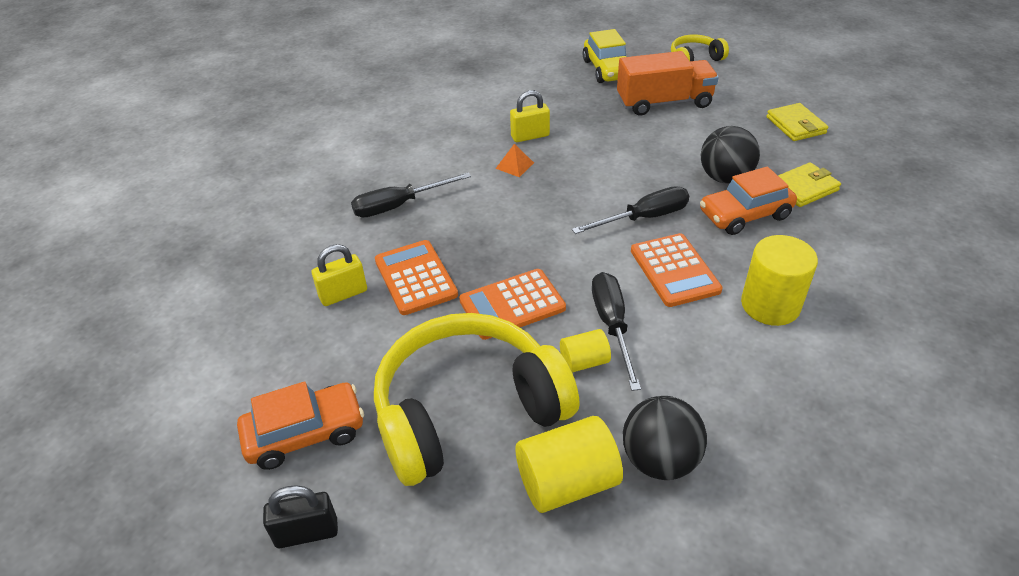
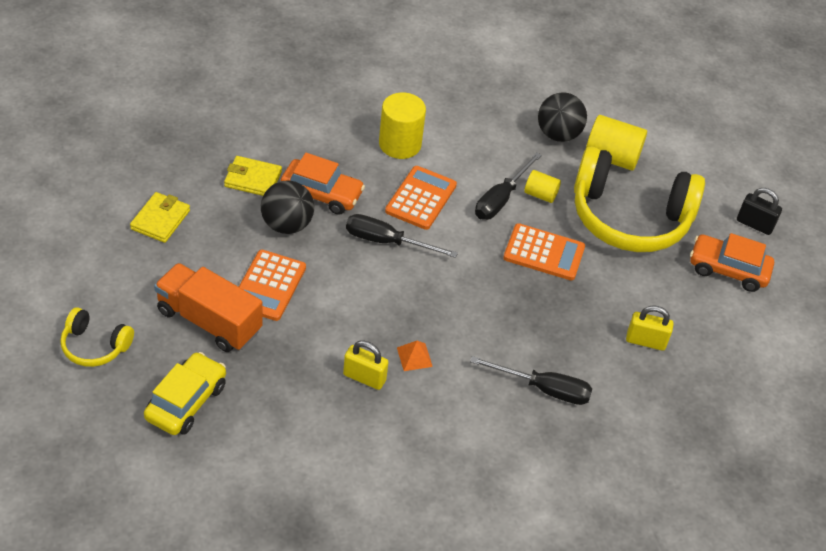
camera: 145 degrees left, 5 degrees up
(415, 278) = (587, 317): orange calculator -> orange calculator (269, 286)

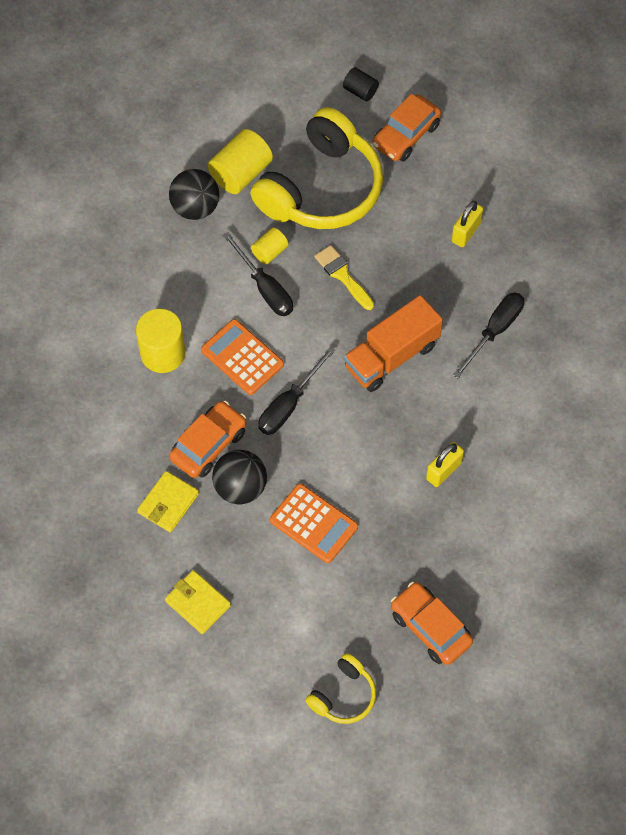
camera: 65 degrees left, 15 degrees up
(186, 402) = (430, 627): yellow car -> orange car
(209, 321) = (341, 587): orange truck -> orange truck (391, 356)
(414, 357) = (432, 423): orange pyramid -> none
(544, 253) = (342, 275): orange calculator -> yellow brush
(754, 224) = (360, 91): black padlock -> black cylinder

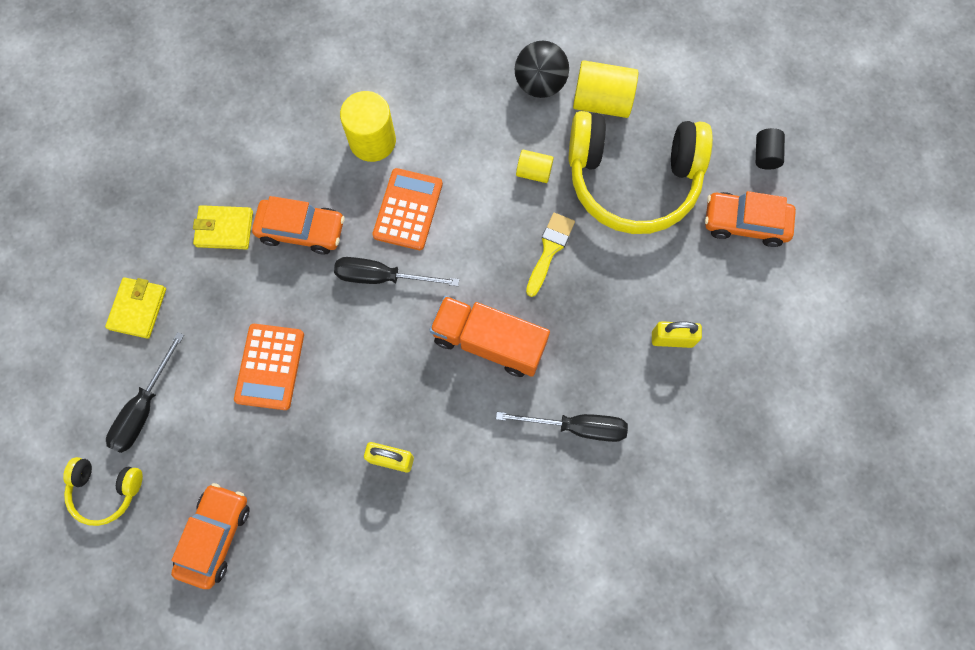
camera: 60 degrees right, 10 degrees up
(240, 487) = (273, 281): black ball -> none
(265, 288) = (493, 189): black screwdriver -> black screwdriver (144, 408)

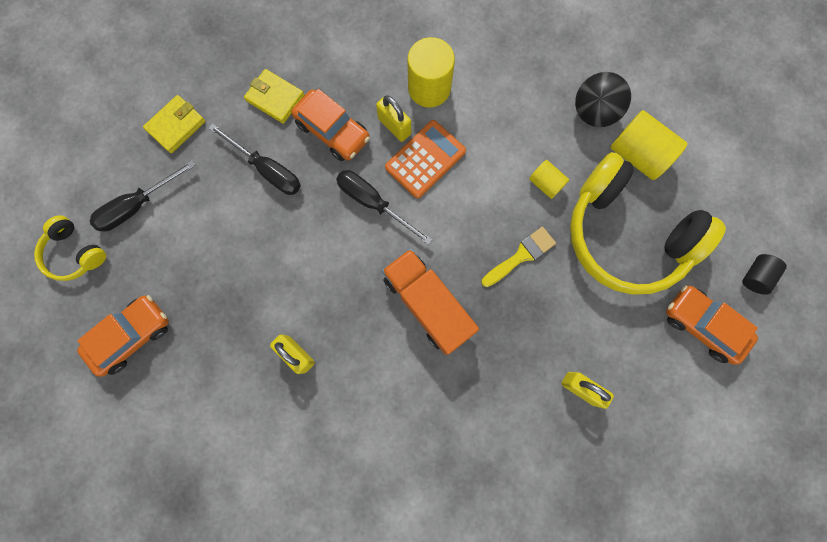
camera: 30 degrees right, 5 degrees up
(270, 367) = (247, 226): orange calculator -> none
(360, 194) = (394, 126): none -> yellow padlock
(577, 427) = (458, 415): black screwdriver -> black screwdriver (267, 170)

